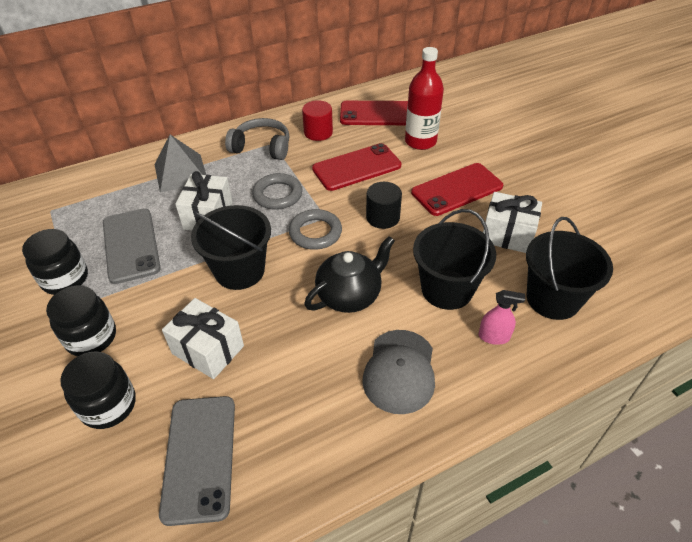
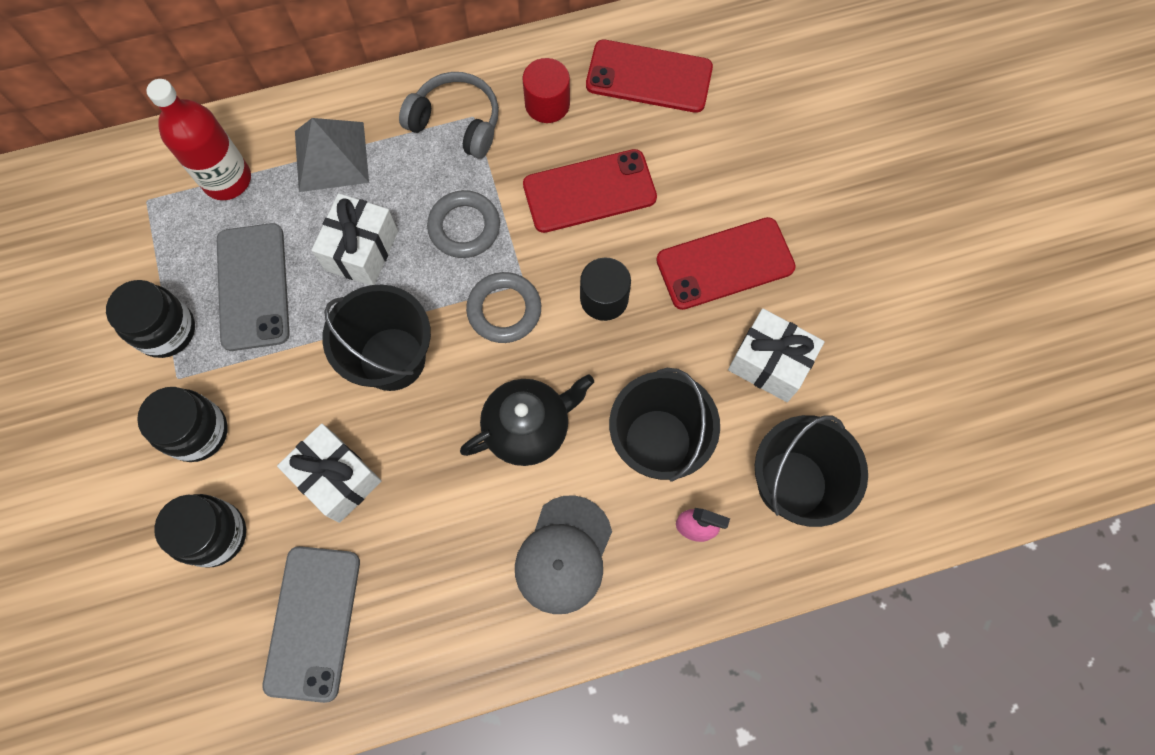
camera: 10 degrees right, 25 degrees up
(420, 141) = (699, 152): red bottle -> red bottle (227, 179)

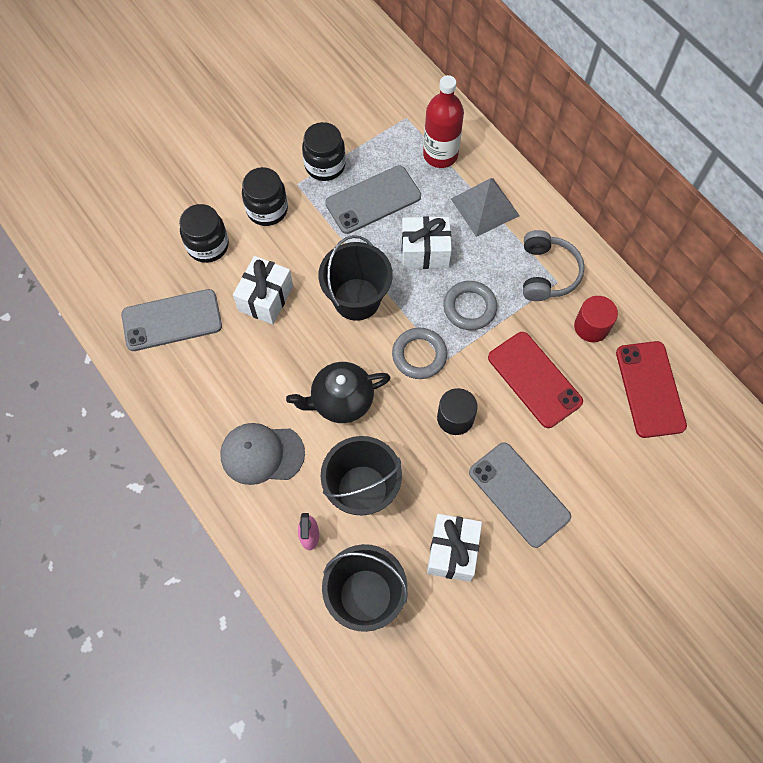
camera: 70 degrees right, 5 degrees down
(528, 427) = (341, 400): black teapot -> black teapot turned 120 degrees clockwise
(725, 264) = (519, 494): red phone -> grey phone

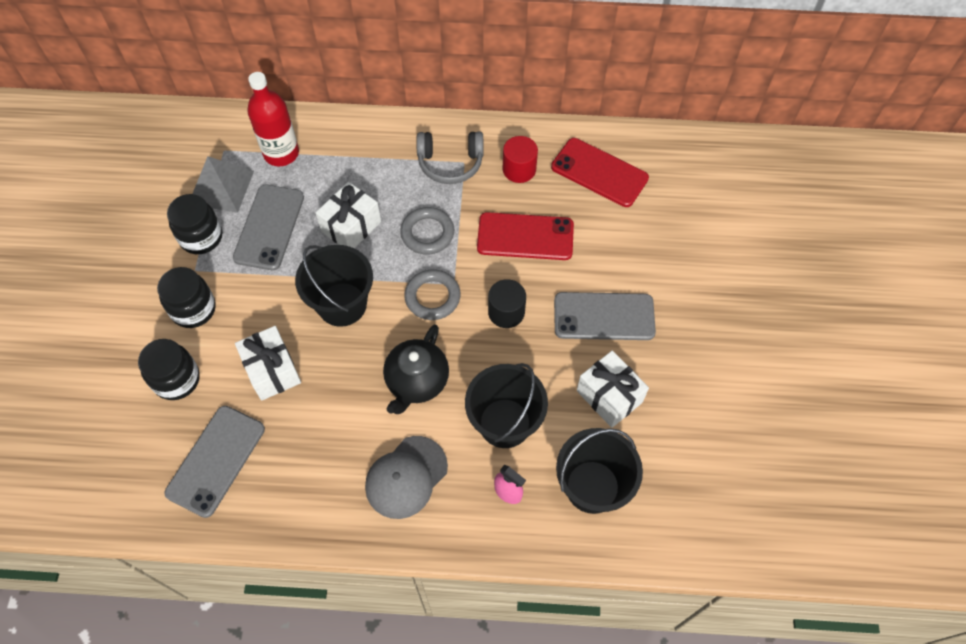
camera: 50 degrees left, 5 degrees down
(485, 207) = (356, 159): grey pyramid -> grey pyramid (221, 187)
(547, 273) = (450, 163): grey headphones -> grey headphones turned 135 degrees clockwise

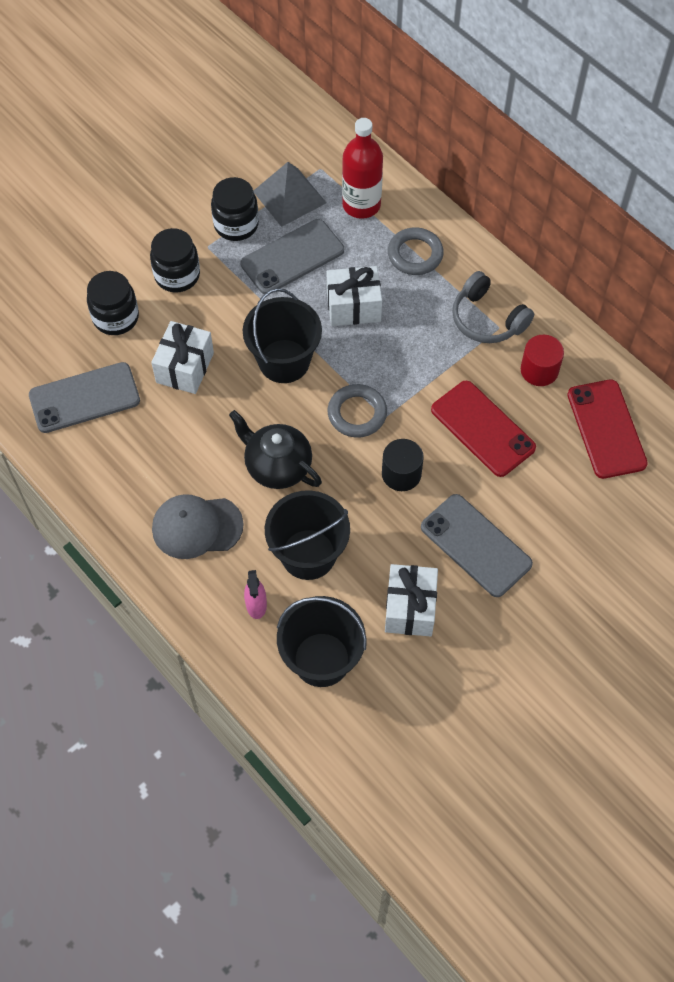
camera: 45 degrees right, 0 degrees up
(417, 382) = (277, 466): black teapot -> black teapot turned 60 degrees clockwise
(427, 233) = (407, 361): grey ring -> grey ring (415, 254)

